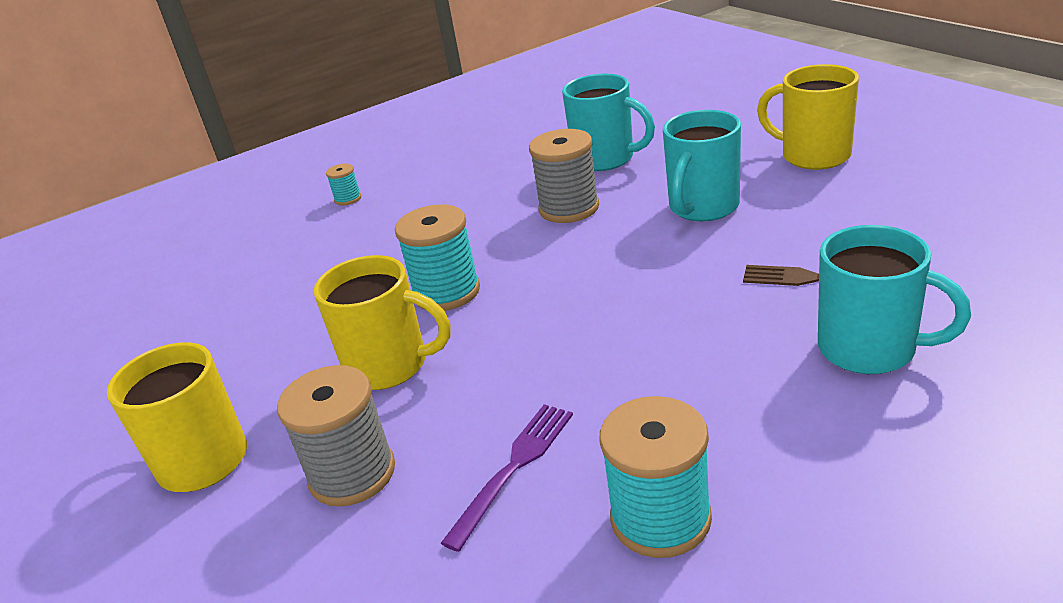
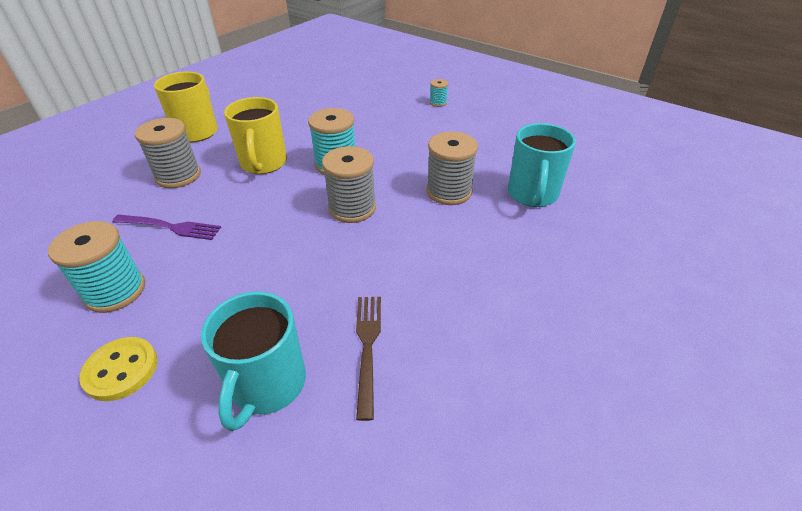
camera: 65 degrees right, 10 degrees up
(563, 281) = (352, 208): none -> grey spool
(703, 207) = (468, 261): turquoise mug -> none
(813, 156) = (594, 325): yellow mug -> none
(833, 485) = (121, 370): none -> yellow button

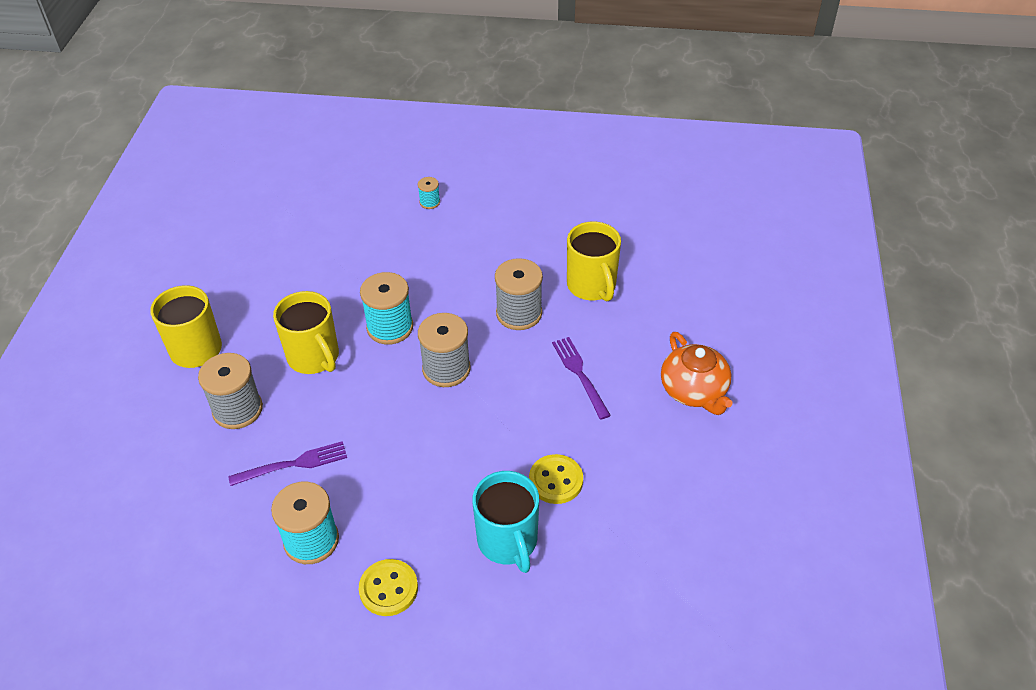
camera: 30 degrees left, 5 degrees up
(367, 346) = (556, 480): brown fork -> yellow button
(468, 259) = (579, 374): none -> purple fork
(532, 195) = (592, 286): turquoise mug -> yellow mug
(586, 325) = (694, 391): none -> orange teapot

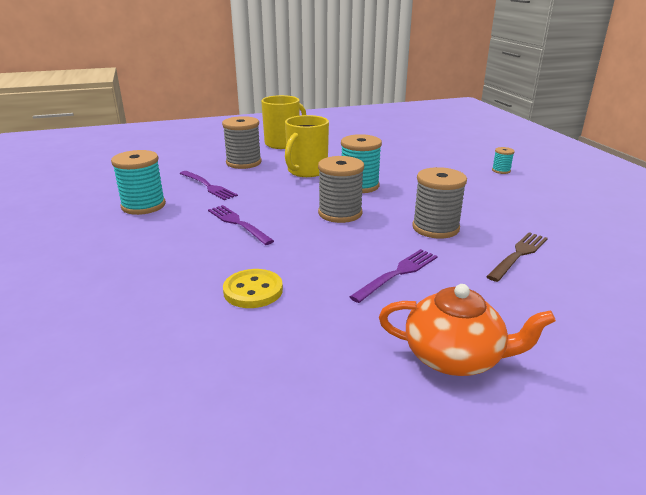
camera: 65 degrees right, 20 degrees down
(388, 589) = (104, 241): yellow button -> none
(417, 459) = (238, 223): none -> purple fork
(508, 541) = (167, 282): turquoise mug -> none
(592, 286) = (519, 254): yellow mug -> brown fork
(694, 391) = (455, 357): orange teapot -> orange teapot turned 120 degrees counterclockwise

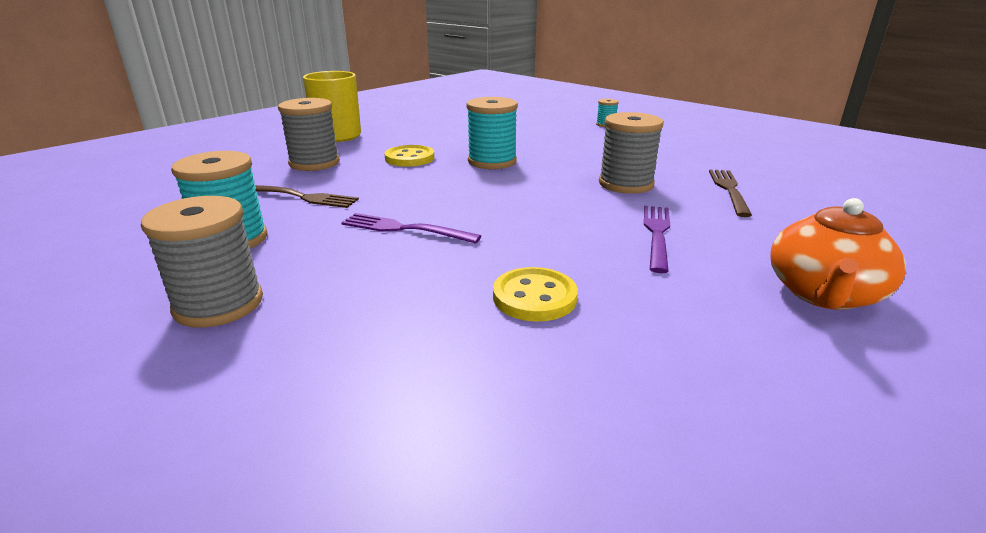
camera: 30 degrees left, 0 degrees up
(208, 186) = (302, 197): purple fork -> brown fork
(306, 171) = (409, 158): yellow mug -> yellow button
(340, 213) = (511, 191): grey spool -> grey spool (219, 304)
(455, 357) = (823, 294): orange teapot -> orange teapot turned 135 degrees clockwise

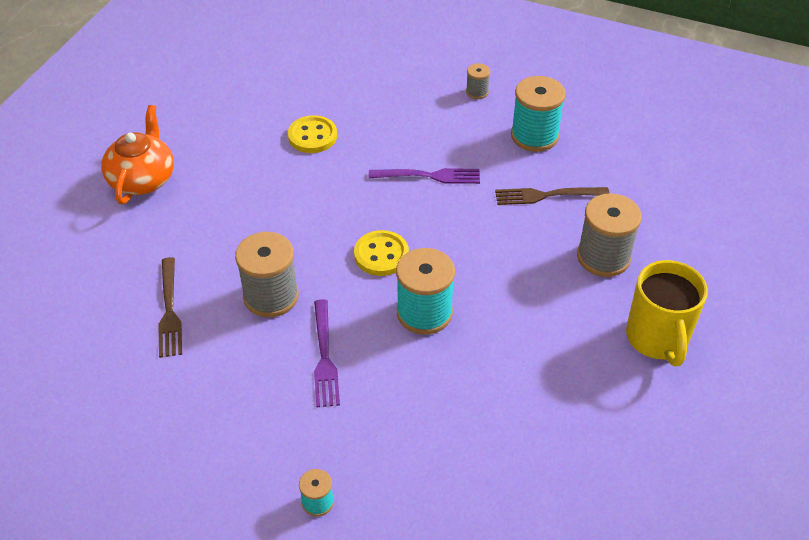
camera: 160 degrees right, 20 degrees up
(219, 304) = (477, 92): grey spool -> grey spool, size x0.50
(409, 158) = (517, 296): yellow button -> yellow button (381, 255)
(656, 234) = (241, 217): purple fork -> purple fork (325, 357)

